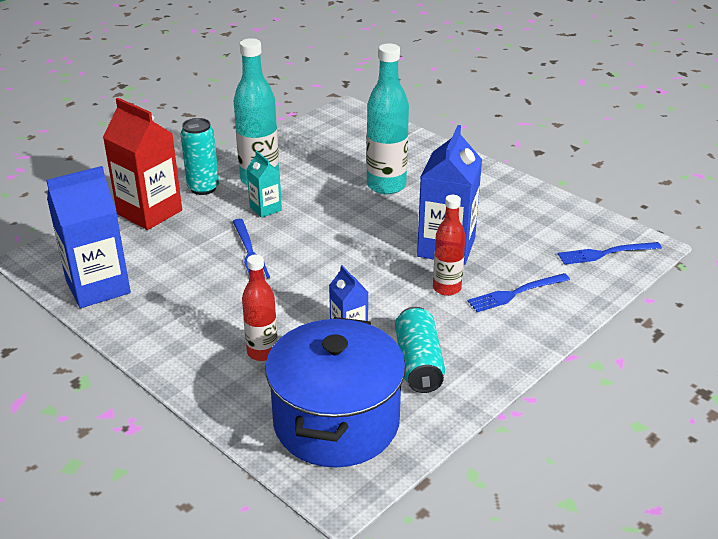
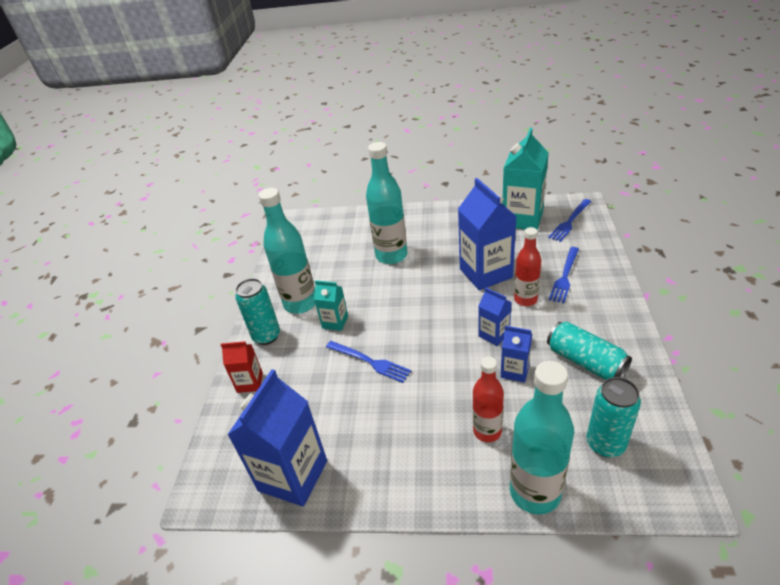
camera: 35 degrees left, 5 degrees up
(149, 212) = (250, 383): red carton -> red carton, size x0.52
(235, 410) = (535, 492): none -> turquoise bottle
(336, 422) = (605, 444): blue pot -> turquoise can
(375, 295) = (494, 334): none -> blue carton
(560, 224) = (522, 219): none -> turquoise carton

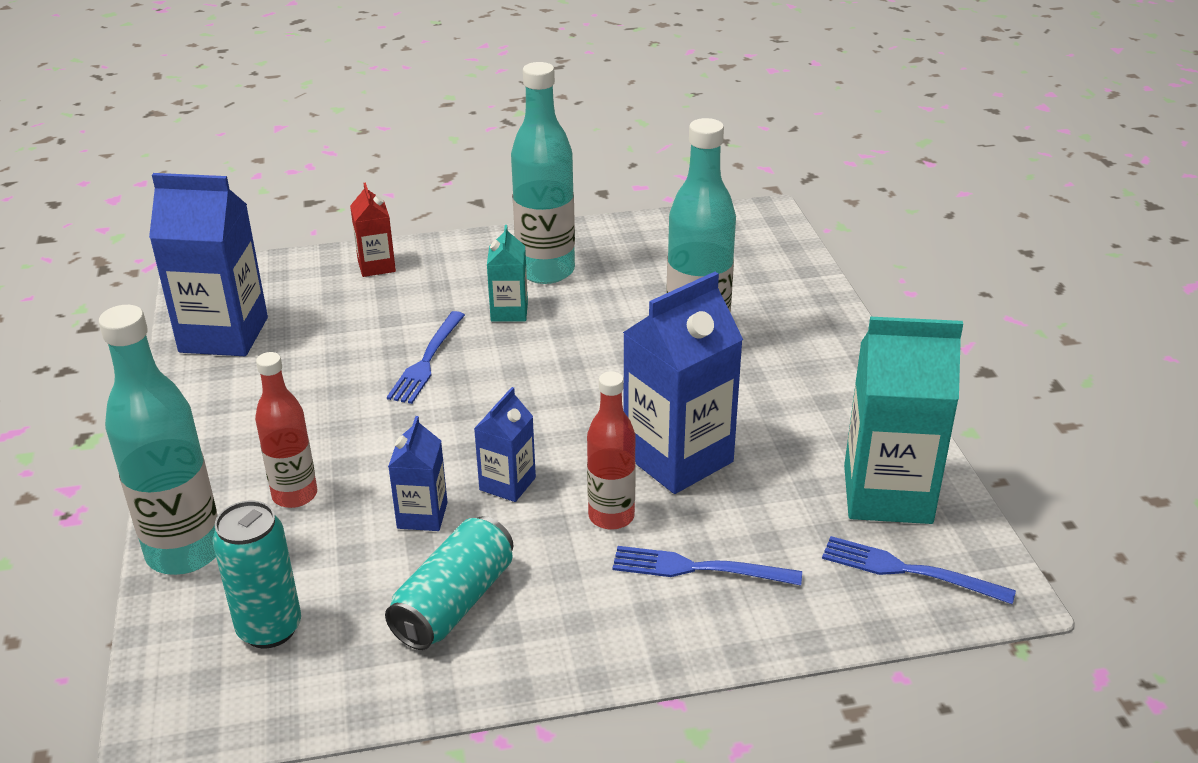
camera: 70 degrees right, 5 degrees down
(266, 336) = (468, 258): turquoise can -> none

